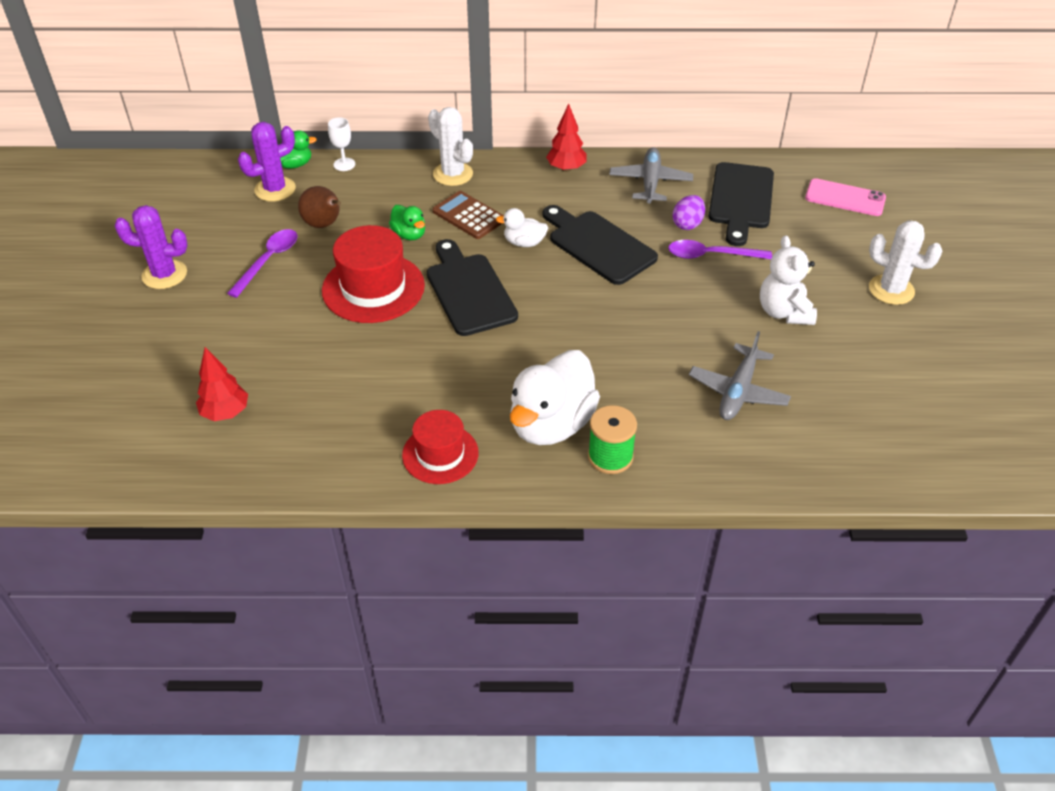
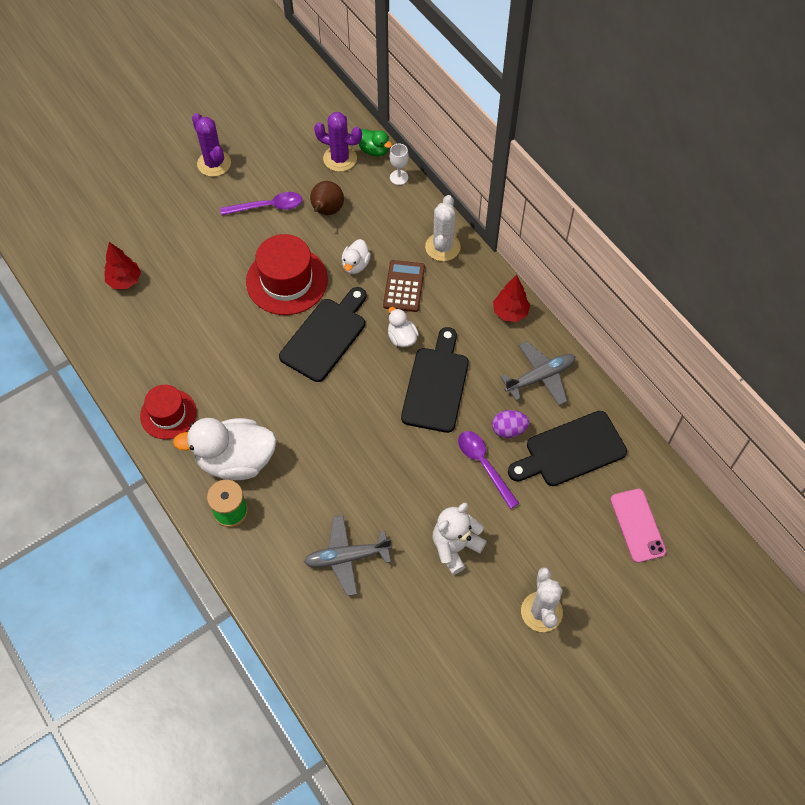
camera: 55 degrees right, 15 degrees up
(409, 234) = (355, 265): green duck -> white duck

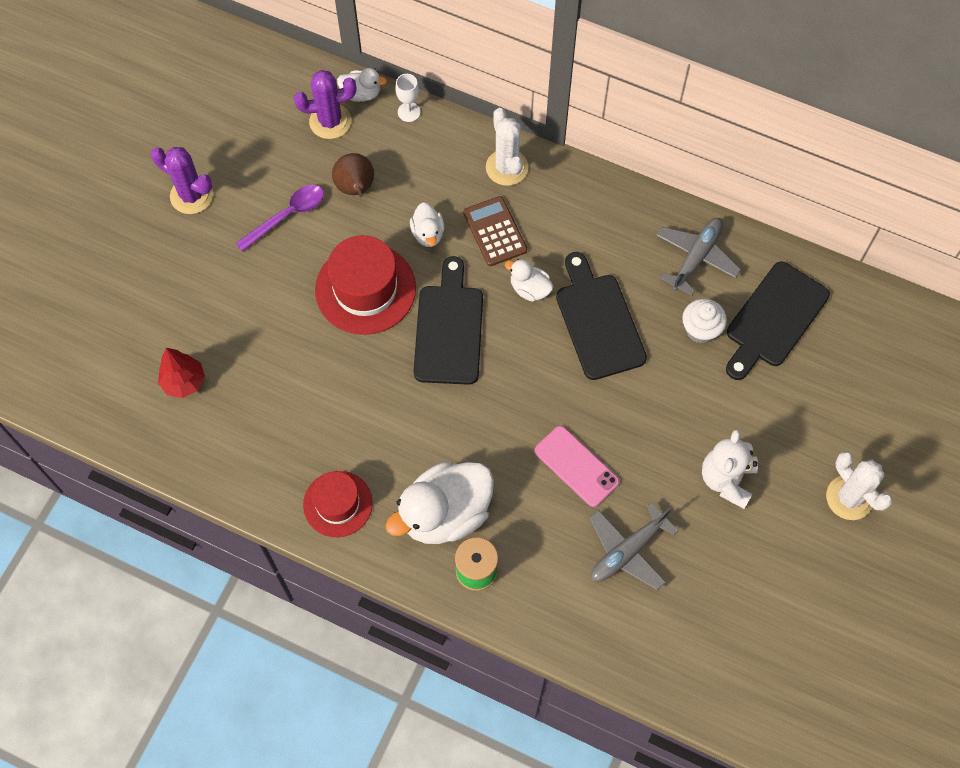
camera: 30 degrees left, 5 degrees up
(374, 150) = (361, 93): green duck -> white duck
(484, 465) = (700, 380): purple spoon -> none
(508, 430) = (700, 330): purple egg -> white cupcake
(510, 313) = (622, 204): red tree -> none
(637, 525) = (883, 360): pink phone -> pink phone (576, 466)

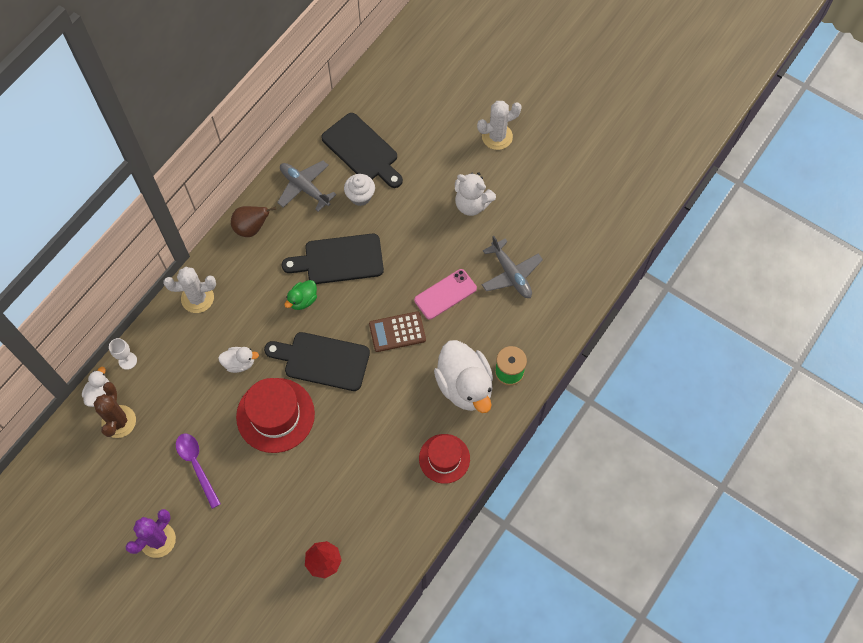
camera: 80 degrees left, 0 degrees up
(330, 121) = (119, 421): purple cactus -> brown cactus
(356, 188) = (186, 410): brown pear -> brown pear (251, 228)
(495, 231) = (250, 316): brown calculator -> brown calculator (397, 332)
(529, 289) = (303, 300): white duck -> green duck

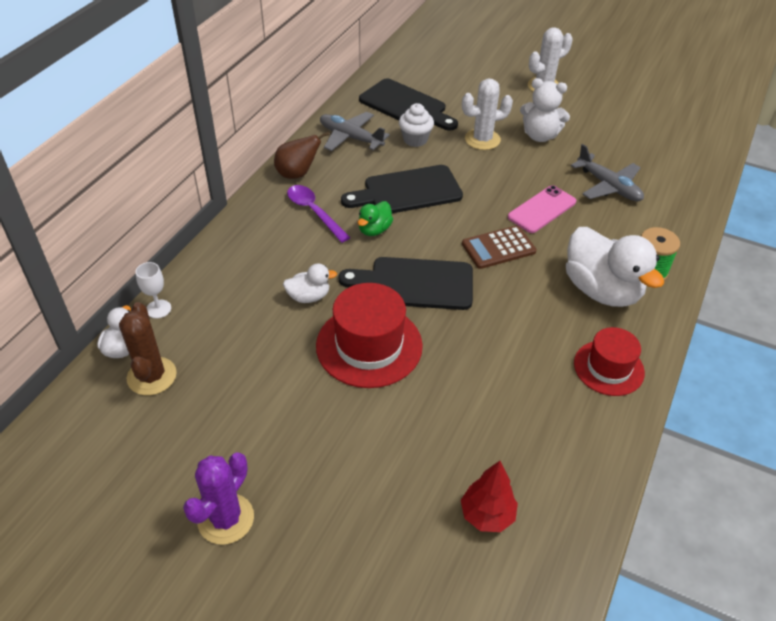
camera: 10 degrees left, 20 degrees down
(196, 465) = (271, 415): purple spoon -> purple spoon (314, 212)
(197, 298) = (243, 240): white cactus -> white cactus (482, 139)

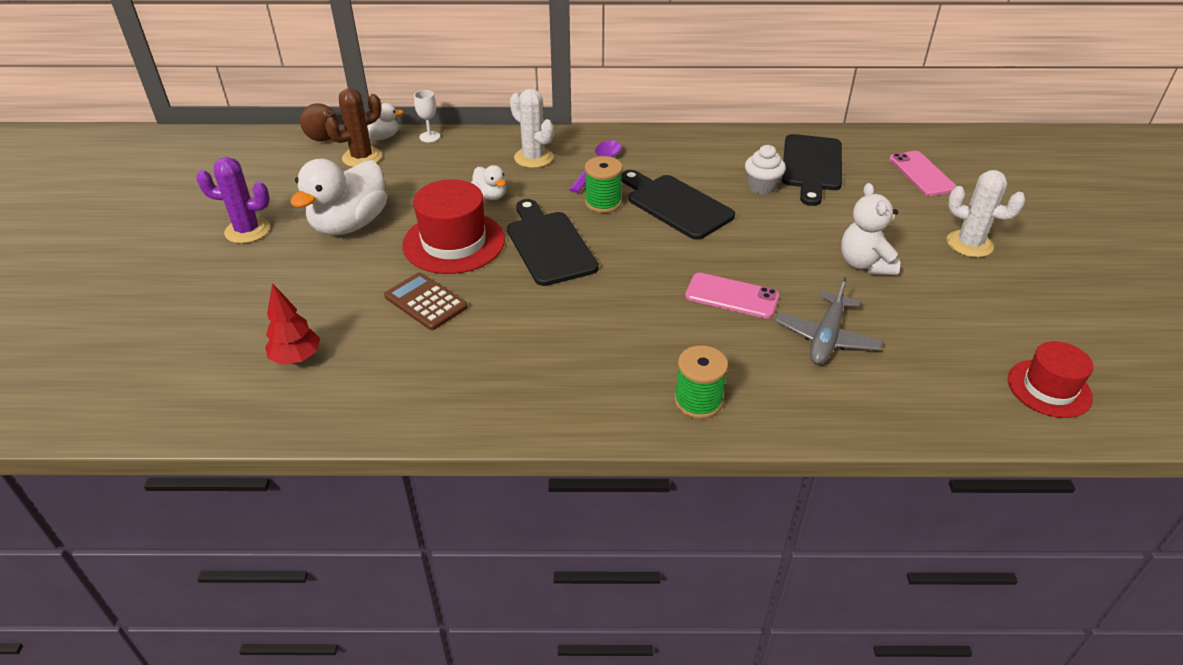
camera: 65 degrees right, 5 degrees down
(297, 174) = (641, 142): brown pear -> brown pear (325, 139)
(350, 138) = (723, 151): grey plane -> none
(374, 230) = (603, 203): green duck -> green spool
(452, 66) = (921, 174): none -> pink phone
(482, 139) = (810, 227): white cactus -> white cactus (533, 158)
(498, 248) = (642, 281): brown calculator -> brown calculator (425, 302)
(601, 290) = (635, 369): white duck -> white duck (350, 224)
(608, 368) = (519, 399): red hat -> red hat (1049, 388)

